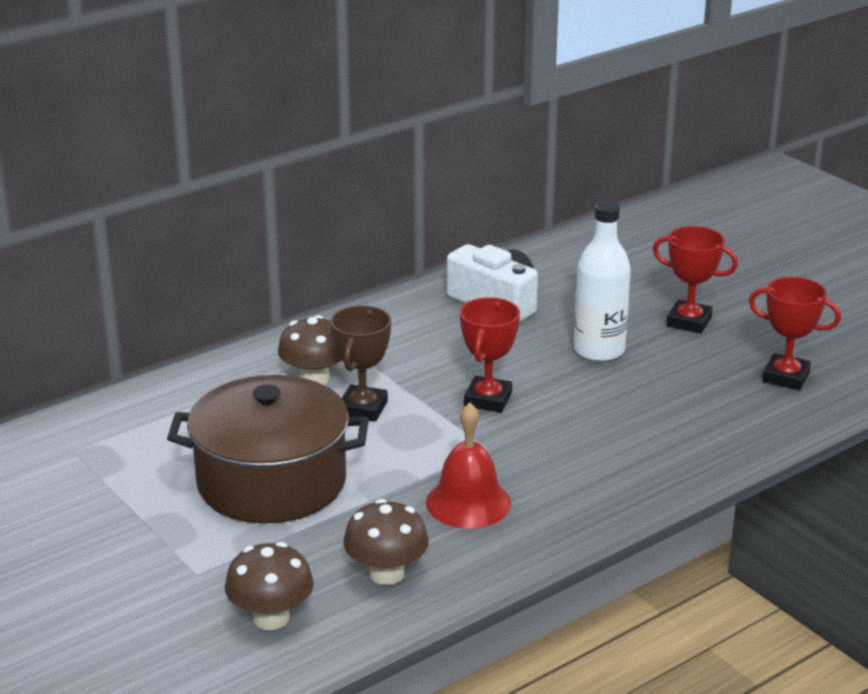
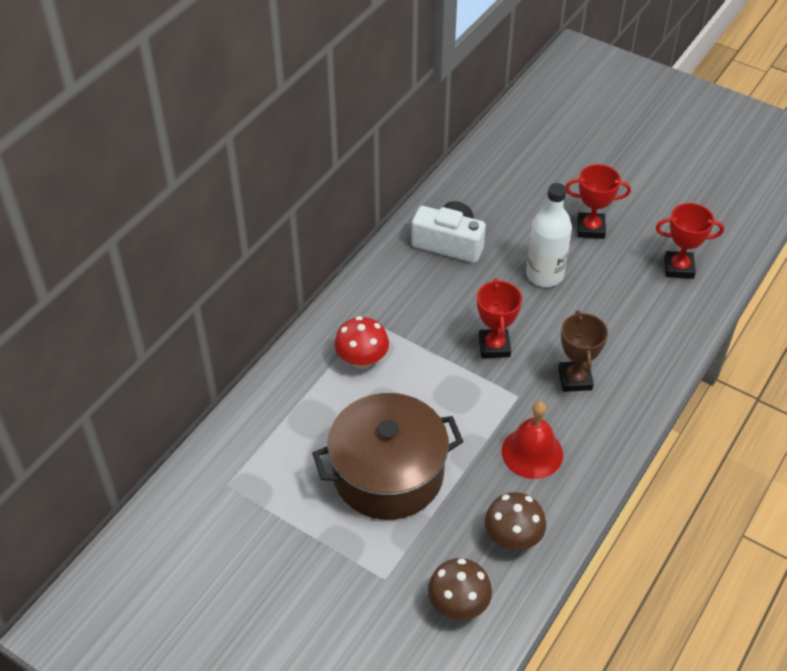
camera: 20 degrees left, 20 degrees up
(314, 379) = (362, 360): brown mushroom -> red mushroom
(363, 408) = (412, 380): brown trophy -> brown trophy (575, 379)

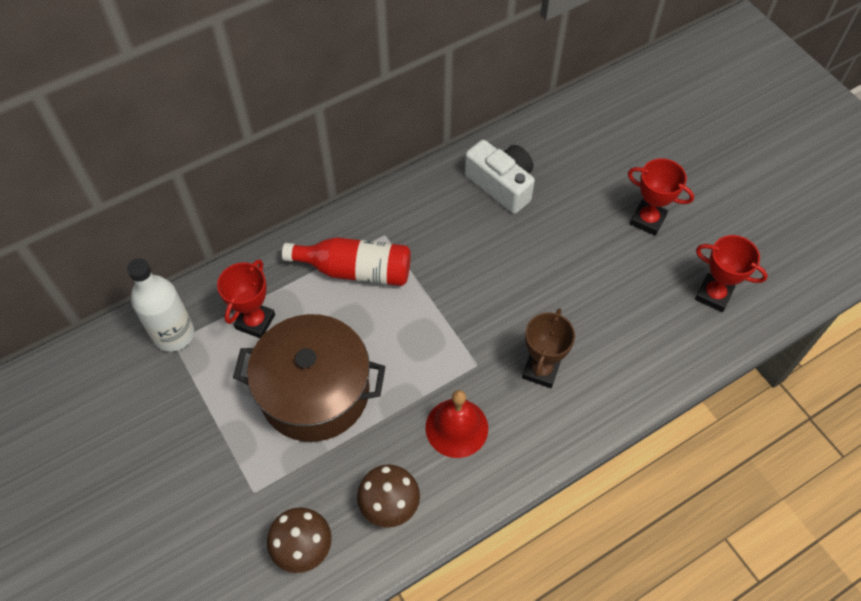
camera: 25 degrees right, 10 degrees up
(362, 360) = (356, 270): red mushroom -> red bottle
(494, 346) = (483, 305): red trophy -> red trophy (255, 322)
(544, 275) = (574, 251): white bottle -> white bottle (174, 334)

